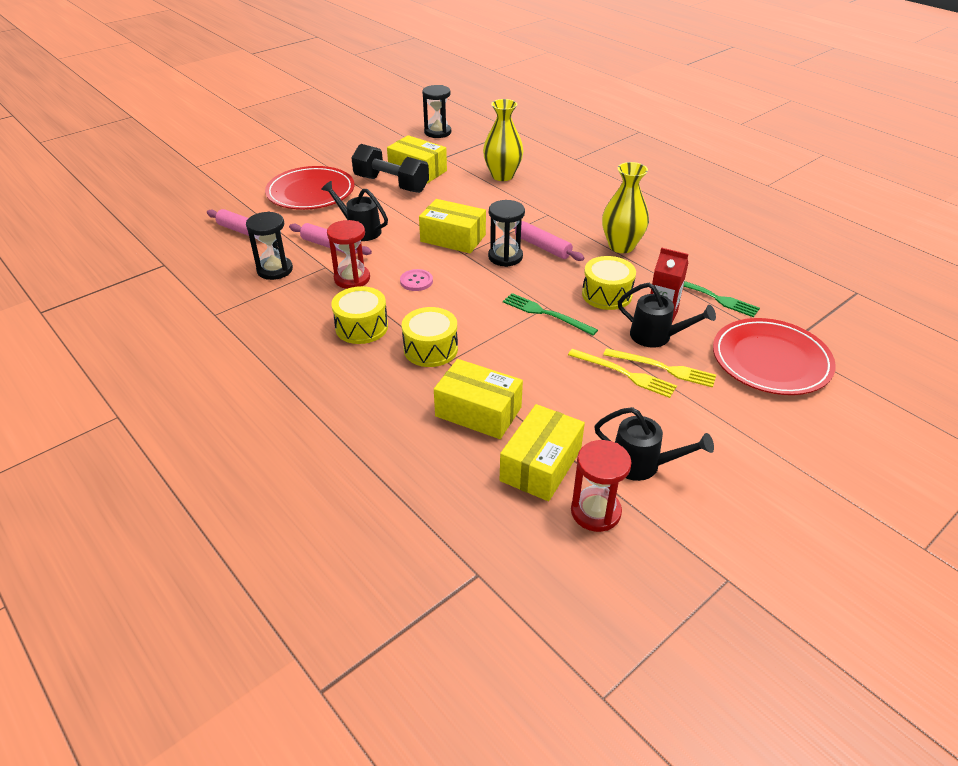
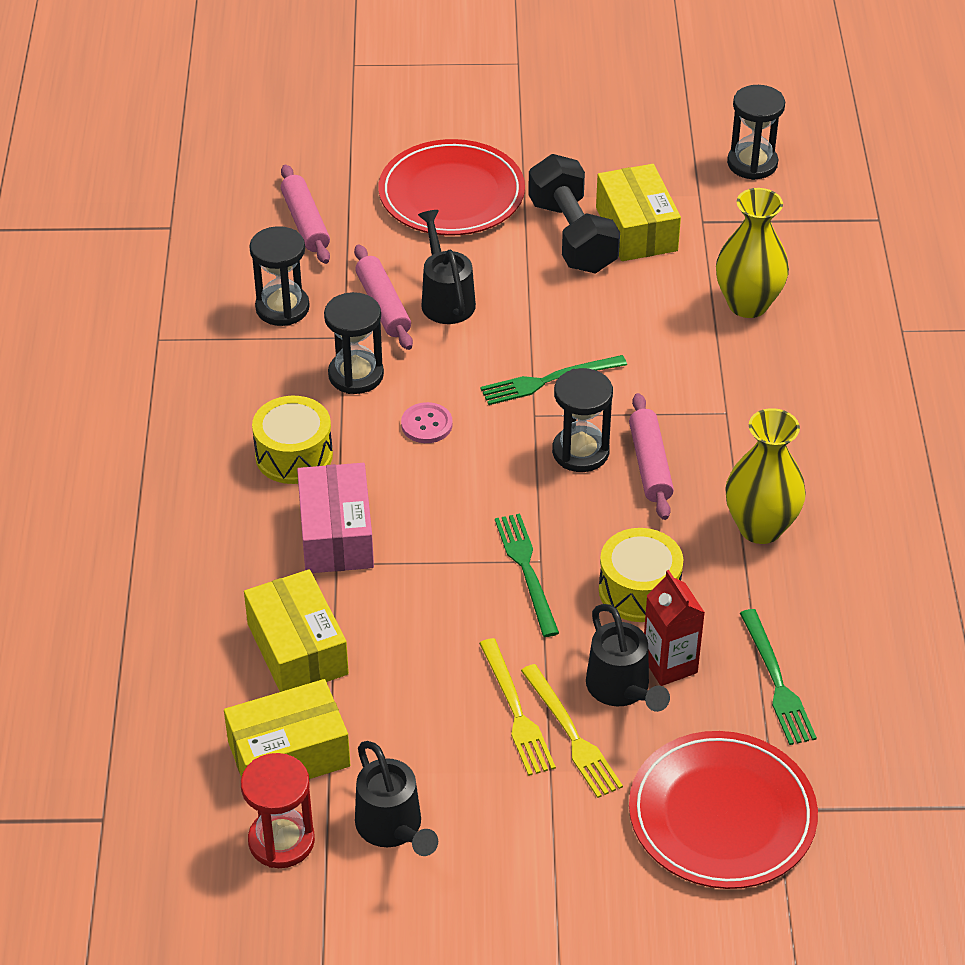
camera: 40 degrees right, 5 degrees up
(352, 279) = (356, 375): red hourglass -> black hourglass
(430, 349) = (336, 534): yellow drum -> pink box
(453, 238) = (548, 380): yellow box -> green fork

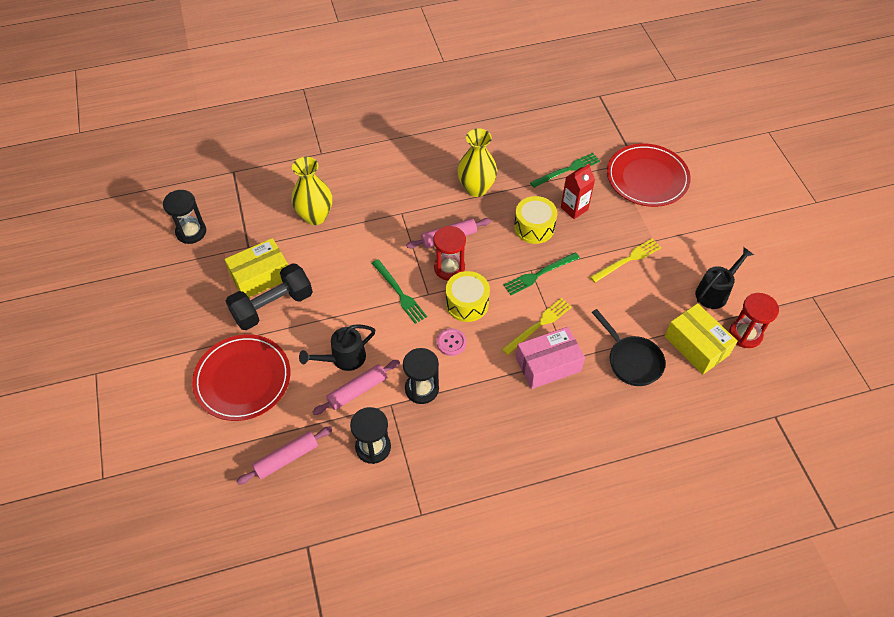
camera: 105 degrees left, 10 degrees up
(294, 455) = (497, 403): yellow drum -> yellow drum (467, 303)
(298, 649) = (631, 360): yellow box -> black pan
(572, 735) = (630, 236): yellow fork -> yellow fork (538, 325)
(580, 452) = (449, 268): black hourglass -> red hourglass
(622, 689) = (596, 223): black watering can -> none

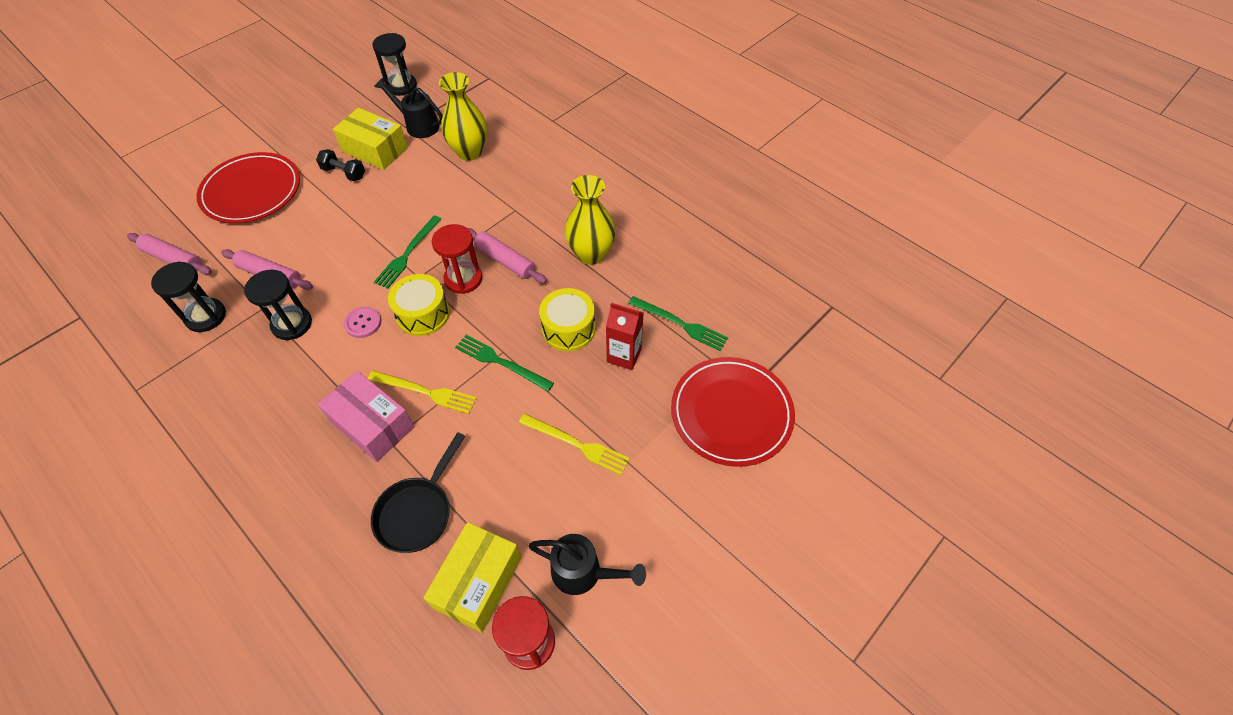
camera: 60 degrees right, 0 degrees up
(273, 306) = (344, 173): black dumbbell -> black dumbbell, size x0.54
(343, 358) = (304, 248): black watering can -> black watering can (418, 125)

